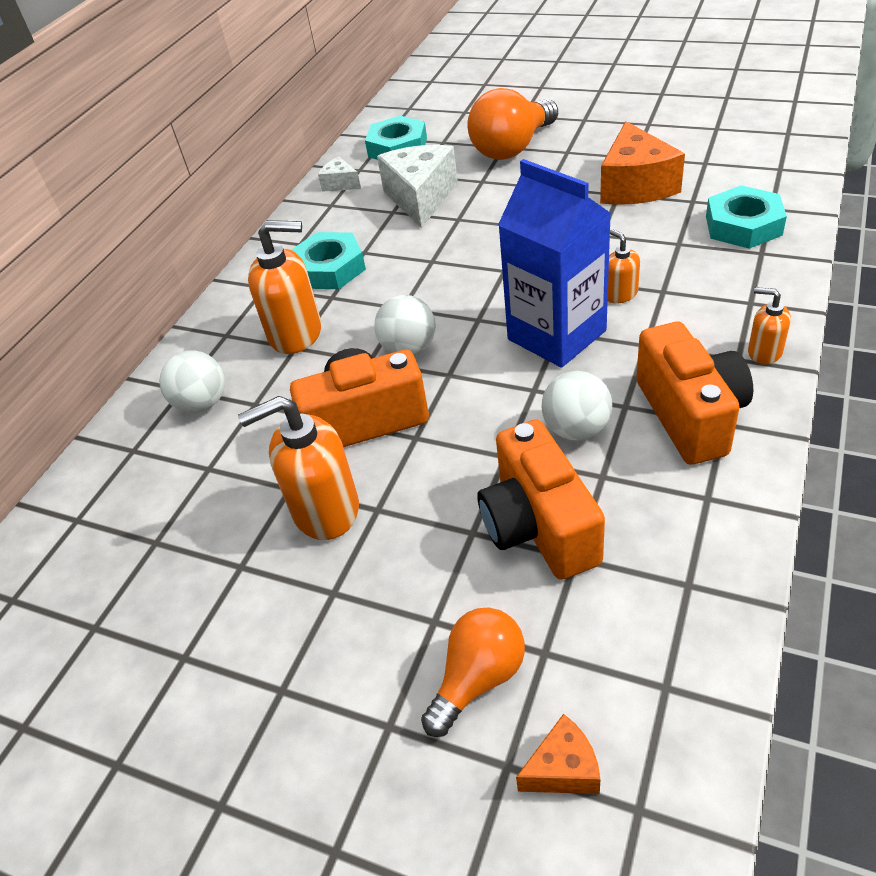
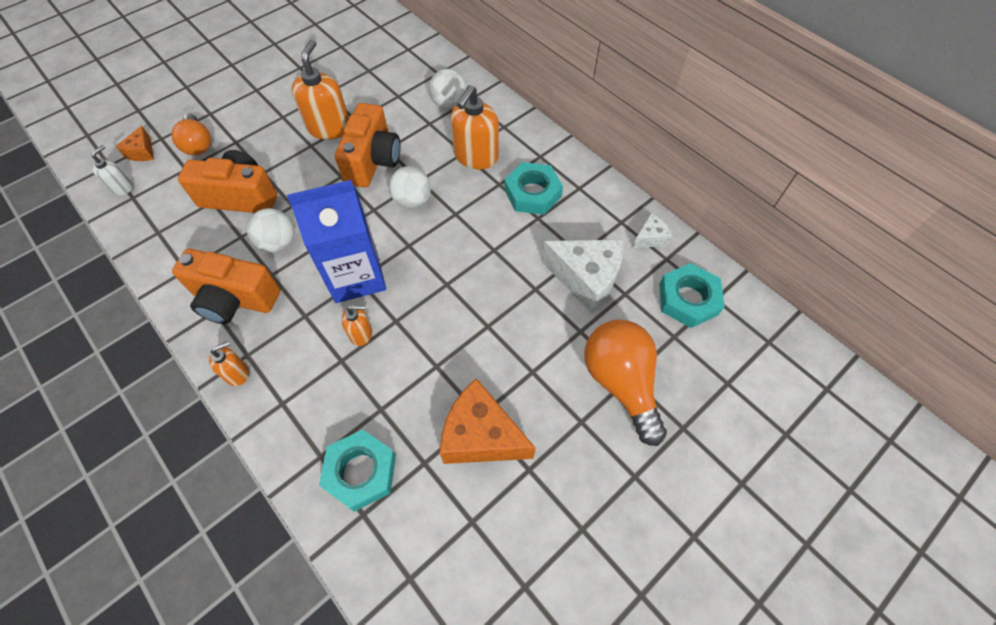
camera: 110 degrees right, 15 degrees up
(663, 726) = (122, 187): none -> white soap dispenser

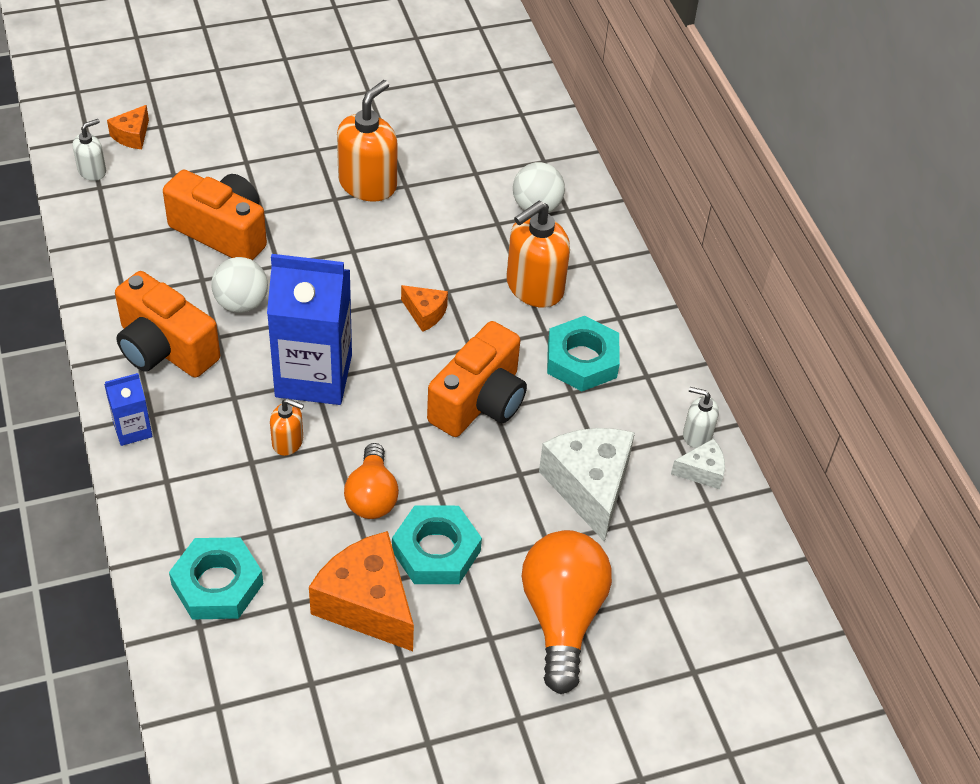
camera: 20 degrees right, 10 degrees down
(198, 144) = (200, 149): orange light bulb -> orange light bulb (372, 496)
(237, 373) = (132, 429): orange soap dispenser -> blue carton
(373, 161) = (401, 246): orange camera -> orange camera (479, 402)
(412, 201) = (425, 313): white ball -> orange cheese
(586, 279) = (589, 487): white cheese -> white cheese turned 150 degrees counterclockwise
(632, 214) = (697, 435): none -> white soap dispenser
(688, 299) = (705, 561): turquoise nut -> turquoise nut (436, 551)

